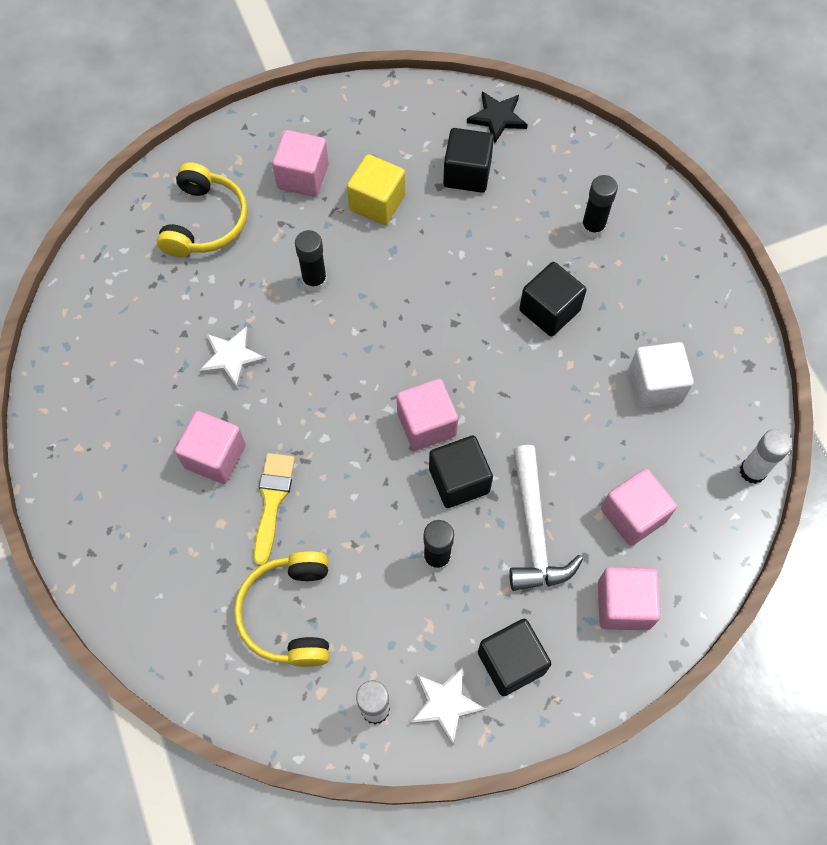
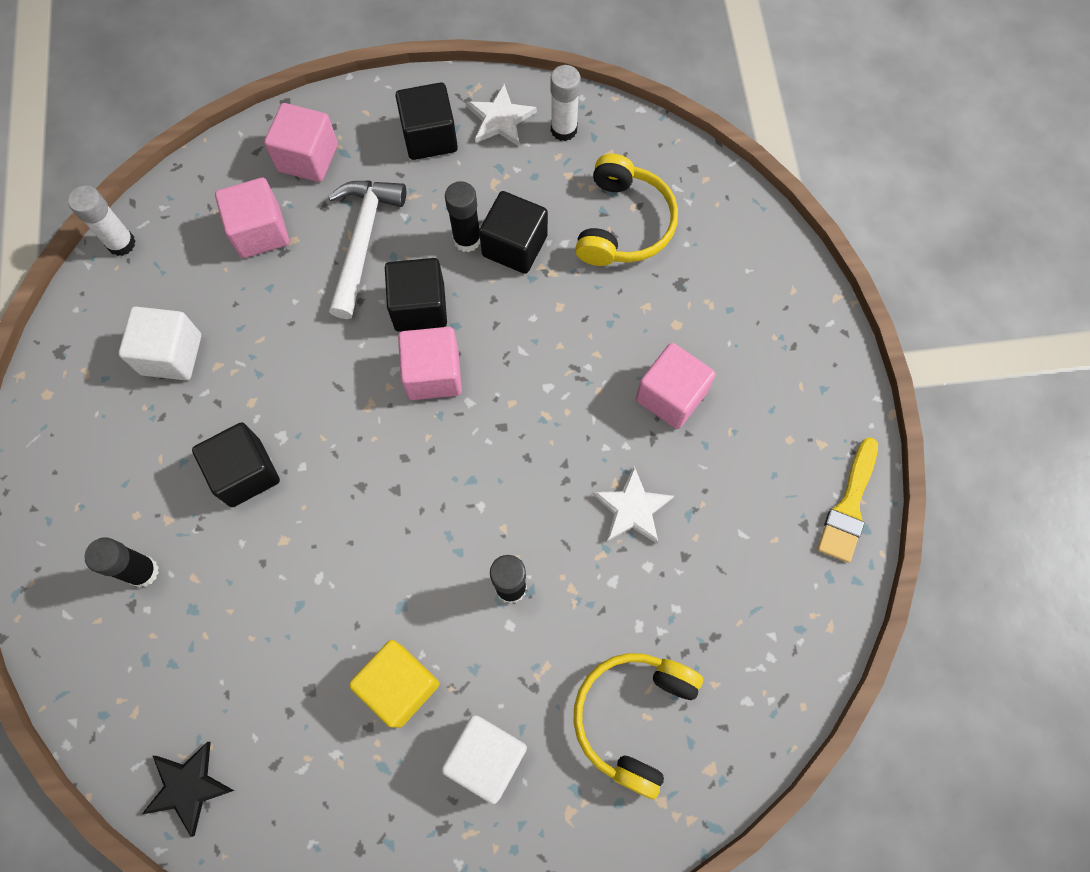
camera: 165 degrees left, 5 degrees up
(272, 501) = (618, 333): yellow brush -> yellow brush (848, 506)
(303, 176) = (487, 757): pink cube -> white cube
(467, 173) = (266, 700): black cube -> black cube (514, 246)

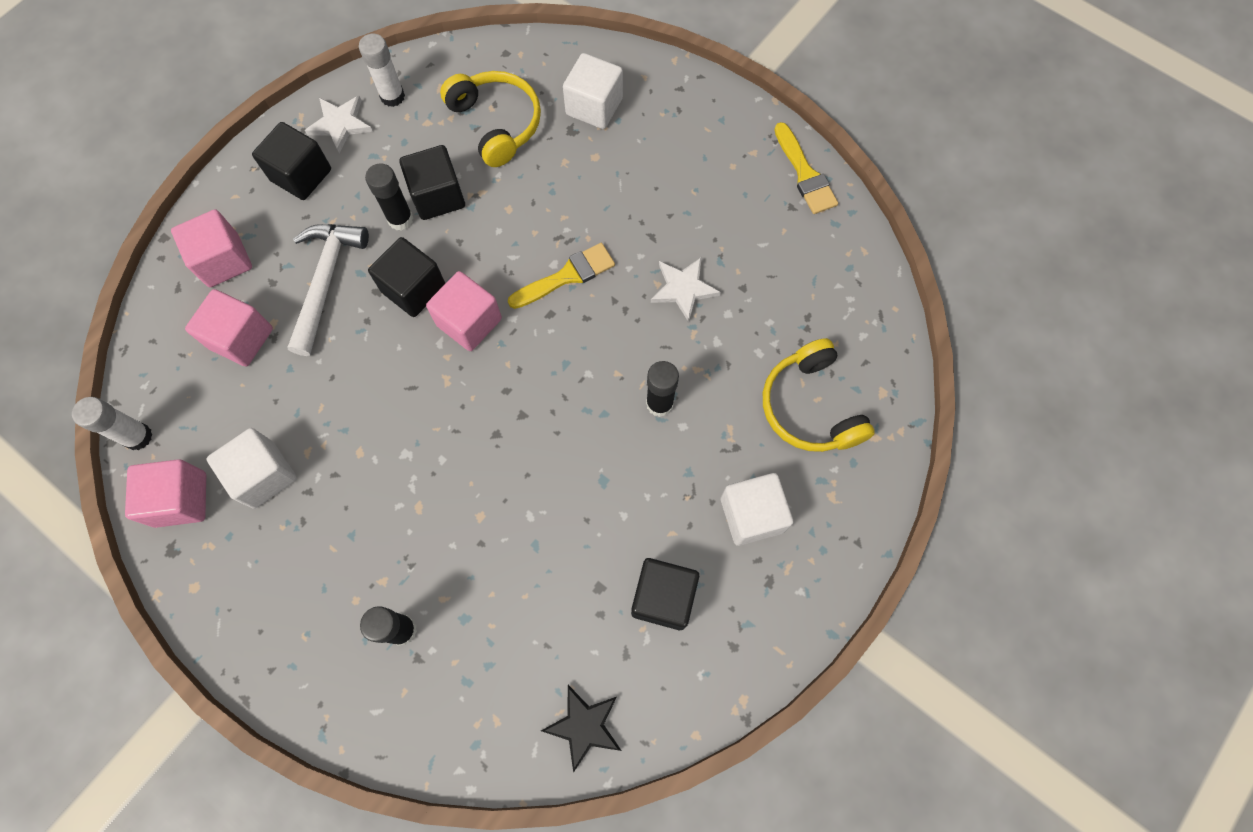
camera: 45 degrees left, 0 degrees up
(245, 473) = (406, 500): black cube -> black cube (663, 597)
(363, 240) = (326, 281): white hammer -> white hammer turned 45 degrees clockwise
(399, 686) = (653, 528): yellow cube -> none
(548, 407) = (567, 276): none -> yellow brush
(671, 396) = (636, 202): pink cube -> pink cube (181, 499)
(721, 279) = (594, 106): none -> white cube

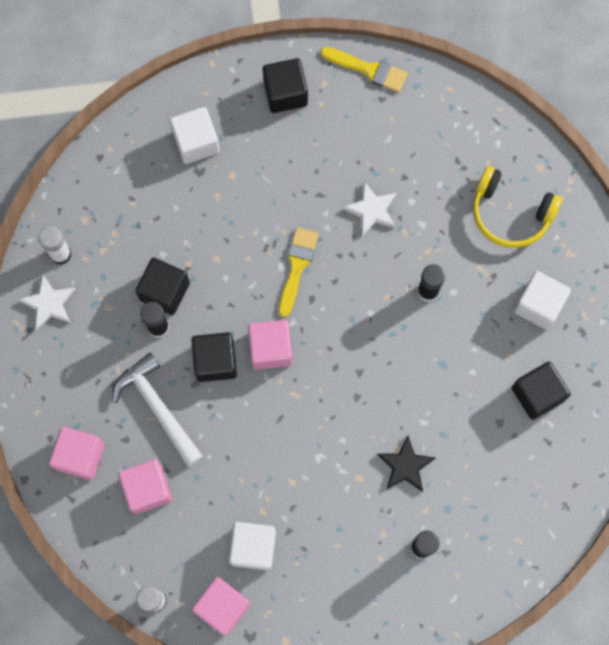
camera: 45 degrees left, 5 degrees up
(301, 175) = (63, 359): black cube -> black cube (285, 93)
(497, 123) = (148, 210): yellow headphones -> none
(584, 726) = (564, 497): black star -> black star (405, 465)

